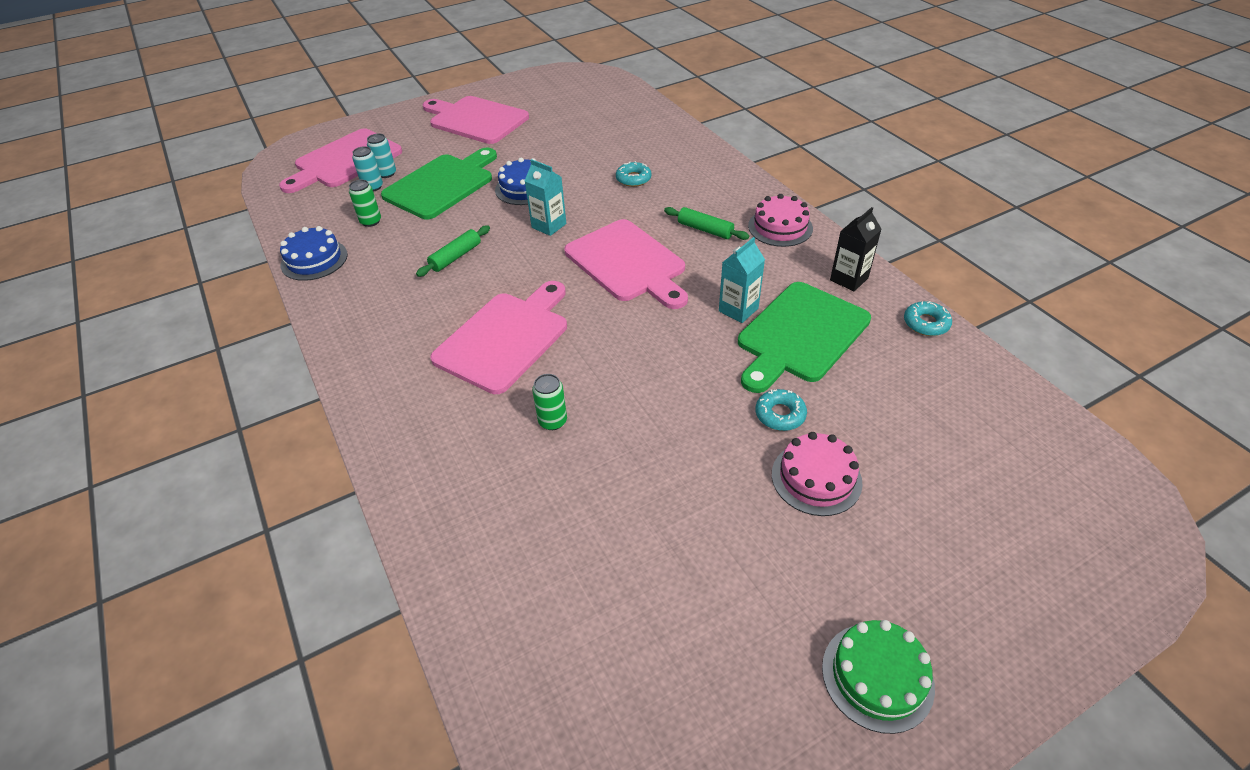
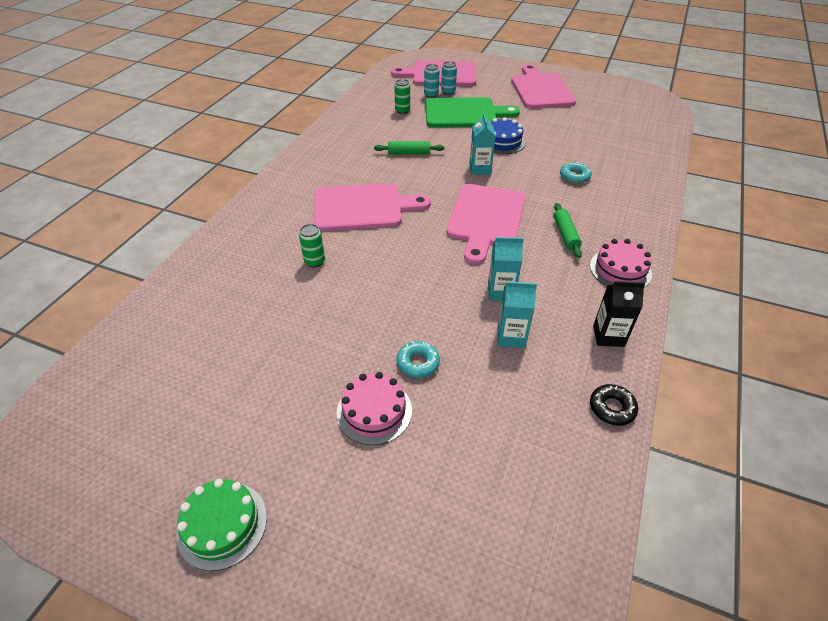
camera: 50 degrees right, 0 degrees up
(314, 260) = (352, 113): blue cake -> none
(800, 335) = (511, 336): green cutting board -> turquoise carton
(926, 323) = (612, 408): turquoise donut -> black donut

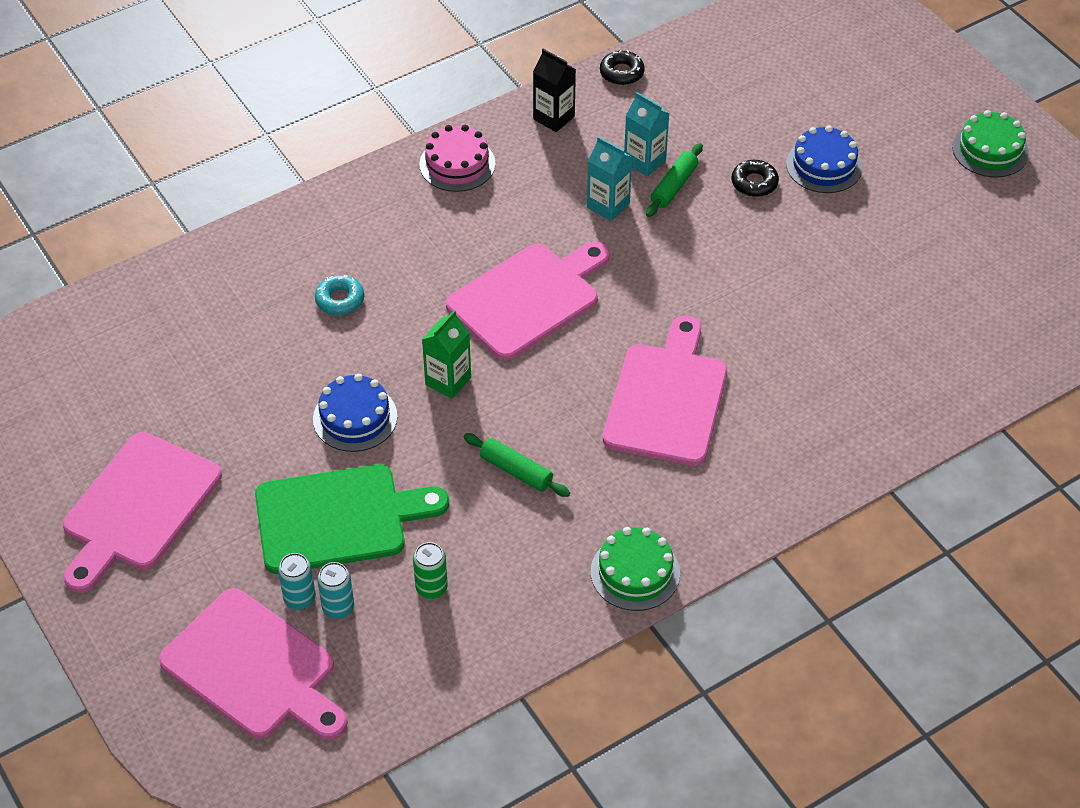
camera: 145 degrees left, 5 degrees up
(314, 261) = (784, 346): green can -> none
(321, 144) = (635, 572): none -> green cake
(363, 207) = (667, 399): pink cutting board -> pink cutting board turned 75 degrees clockwise
(374, 411) = (824, 165): pink cake -> blue cake
(418, 363) = (754, 183): turquoise donut -> black donut
(464, 113) = (338, 518): green cutting board -> green cutting board turned 135 degrees clockwise
(480, 169) = (448, 381): turquoise carton -> green carton
(565, 235) = (461, 229): green rolling pin -> green rolling pin (674, 186)

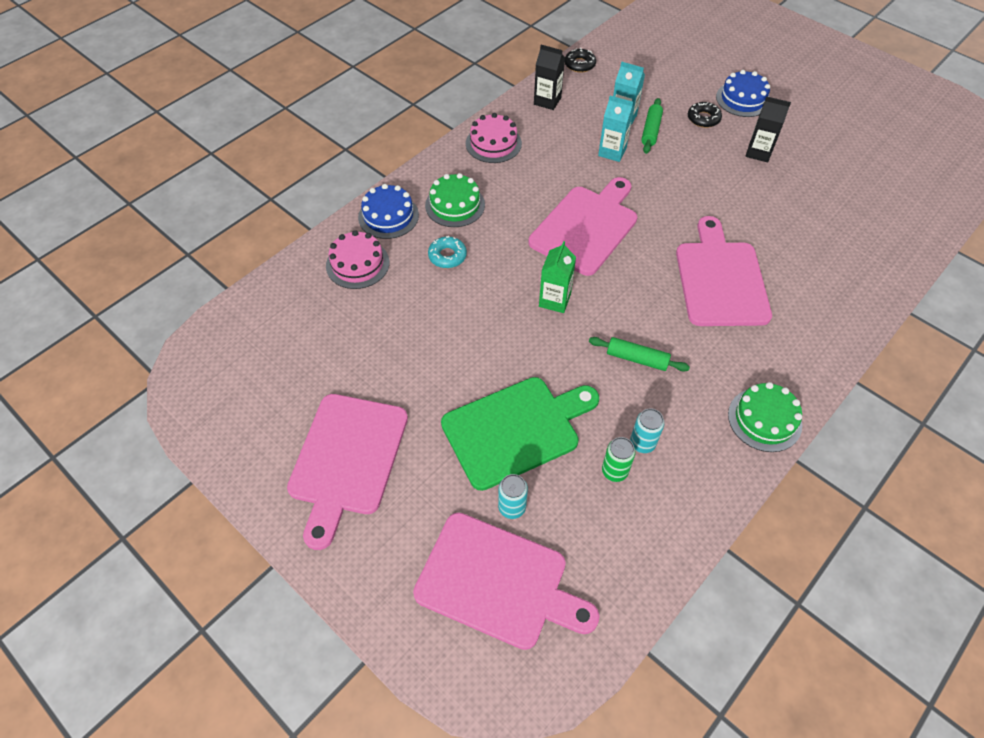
camera: 15 degrees left, 5 degrees up
(228, 287) = (357, 264): none -> pink cake
(338, 607) = (546, 507): turquoise can -> turquoise can (642, 443)
(355, 417) = (495, 344): blue cake -> blue cake (388, 216)
(805, 244) = (758, 152): none -> black carton
(990, 150) = (842, 71): green cake -> green cake (455, 205)

